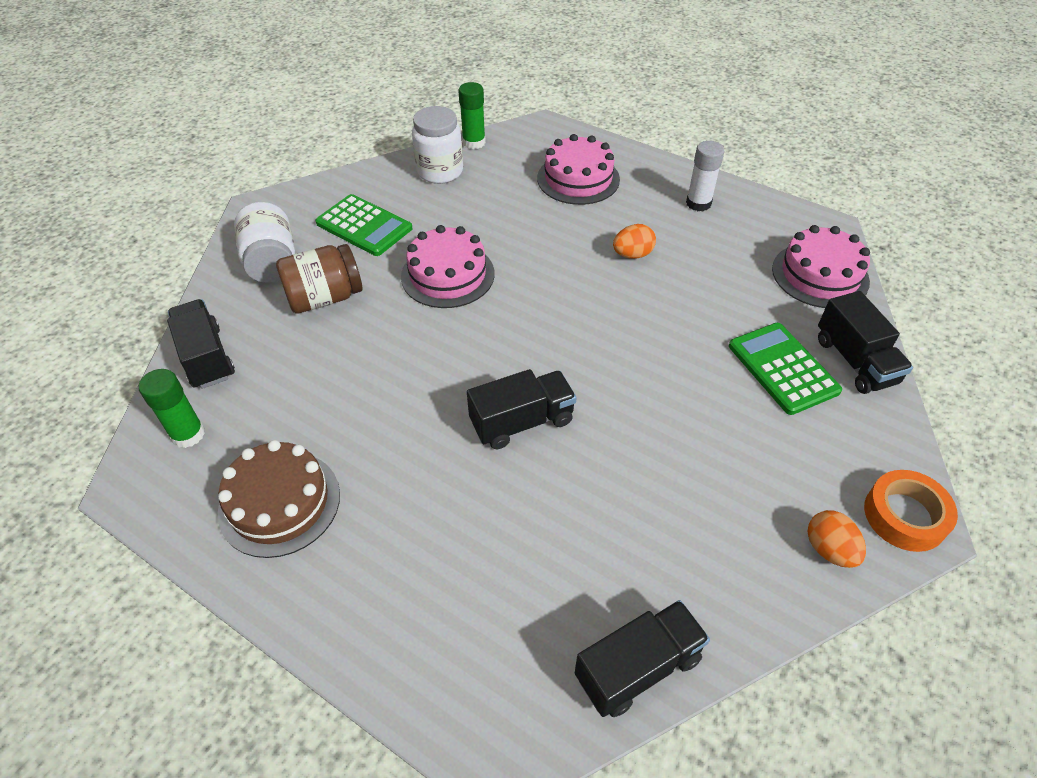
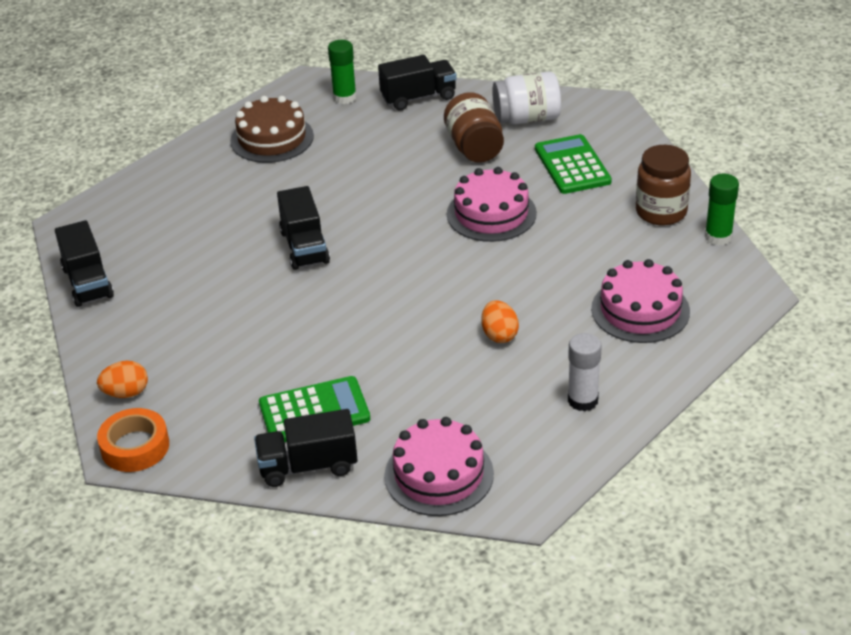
camera: 100 degrees right, 10 degrees down
(364, 226) = (572, 165): green calculator -> green calculator turned 120 degrees clockwise
(440, 171) = (661, 212): white jar -> brown jar

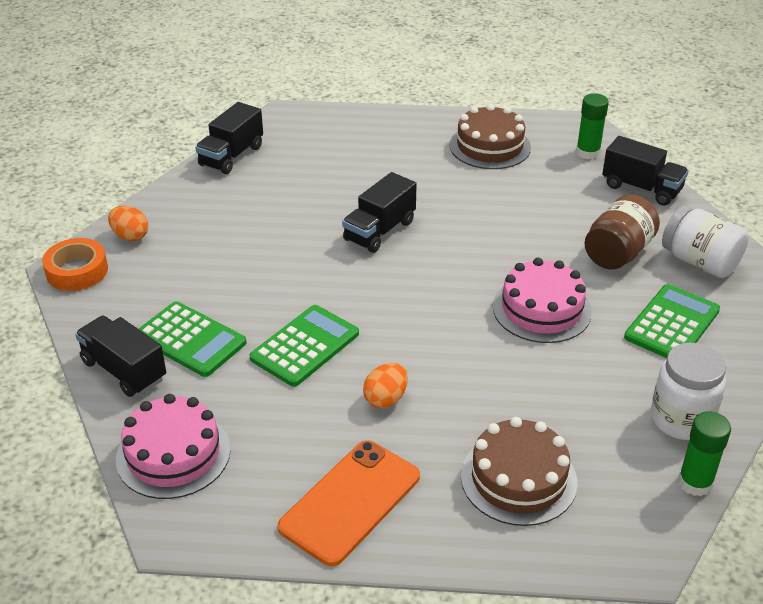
camera: 50 degrees right, 0 degrees up
(395, 350) = (305, 346): none -> green calculator
(582, 400) = (350, 502): white glue stick -> orange phone
(640, 310) = (518, 478): pink cake -> brown cake
(661, 212) = (681, 419): brown jar -> white jar

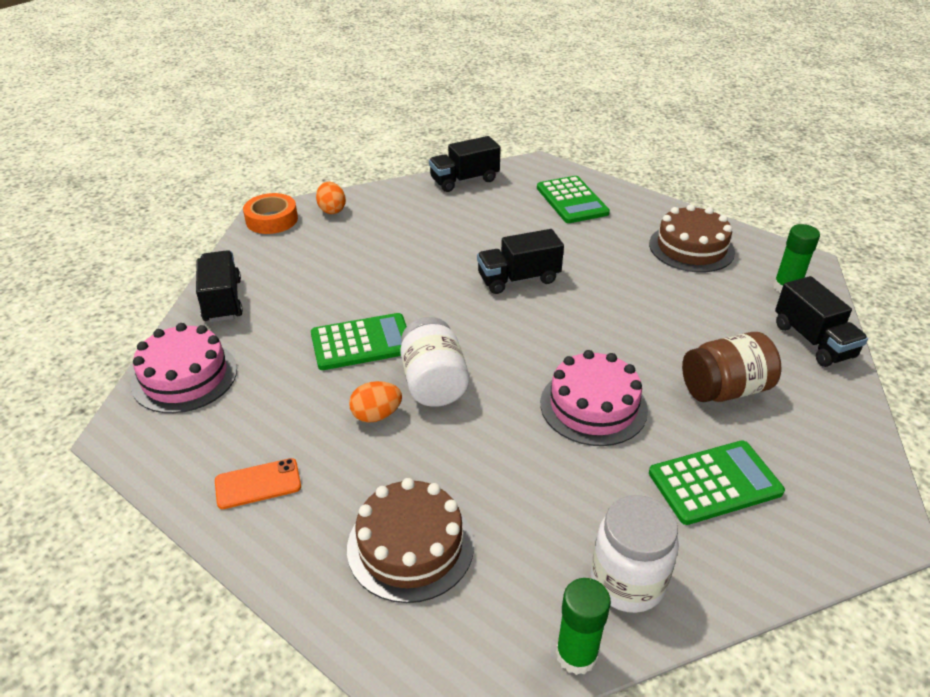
camera: 35 degrees right, 0 degrees up
(190, 340) = (288, 299): green calculator -> green calculator (572, 200)
(350, 502) = (258, 484): orange phone -> orange phone, size x0.56
(700, 262) = (809, 437): white jar -> white jar (434, 383)

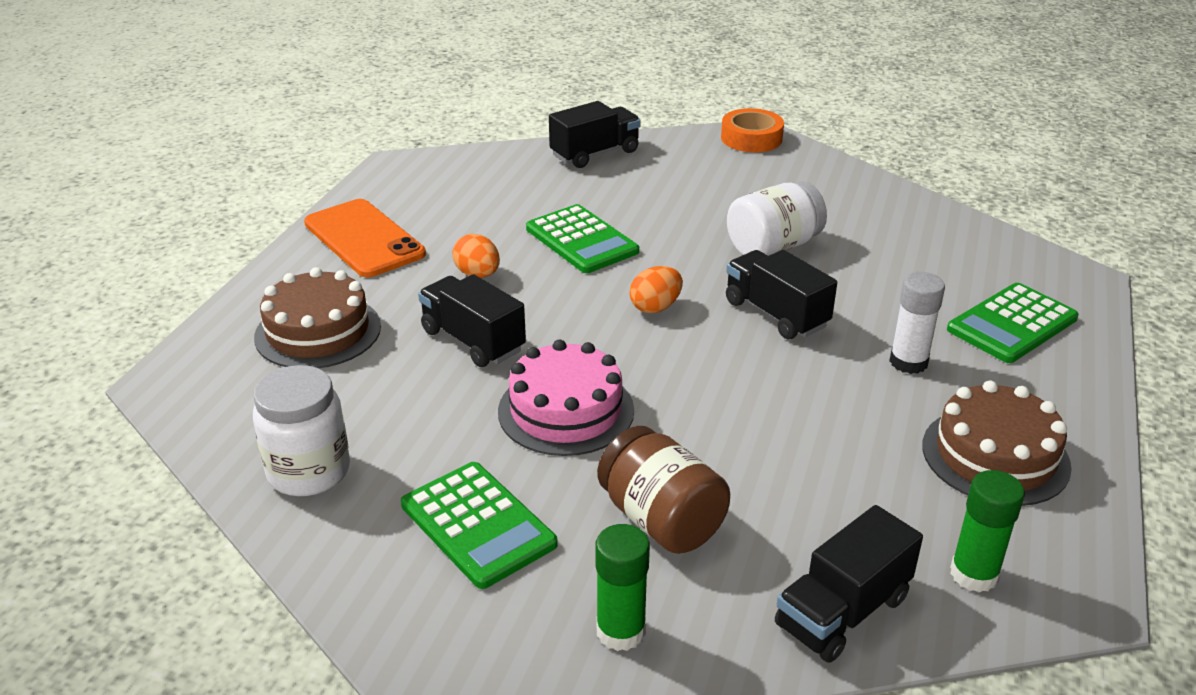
camera: 70 degrees right, 5 degrees down
(184, 376) = (478, 168): pink cake -> none
(258, 484) = (364, 239): orange phone -> orange phone, size x1.77
(332, 210) = (804, 164): orange egg -> orange egg (655, 307)
(434, 383) = (543, 296): white jar -> white jar (773, 247)
(464, 180) = (967, 231): black truck -> black truck (473, 341)
(576, 654) = (216, 450): green glue stick -> green glue stick (621, 631)
(594, 246) = (908, 362): none -> white glue stick

